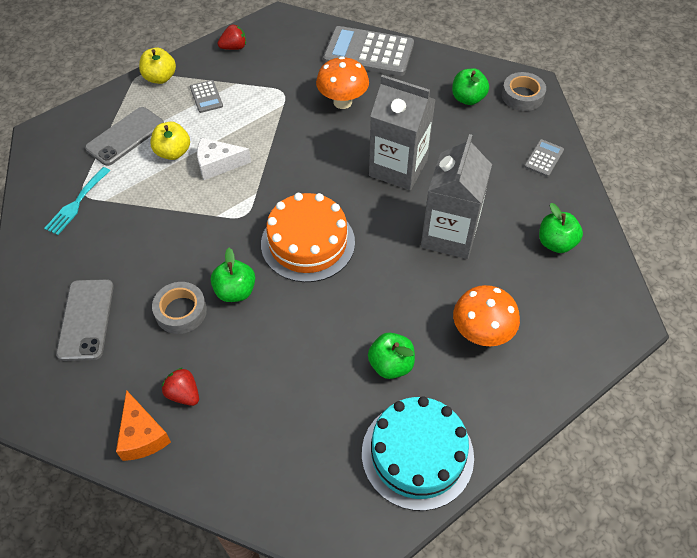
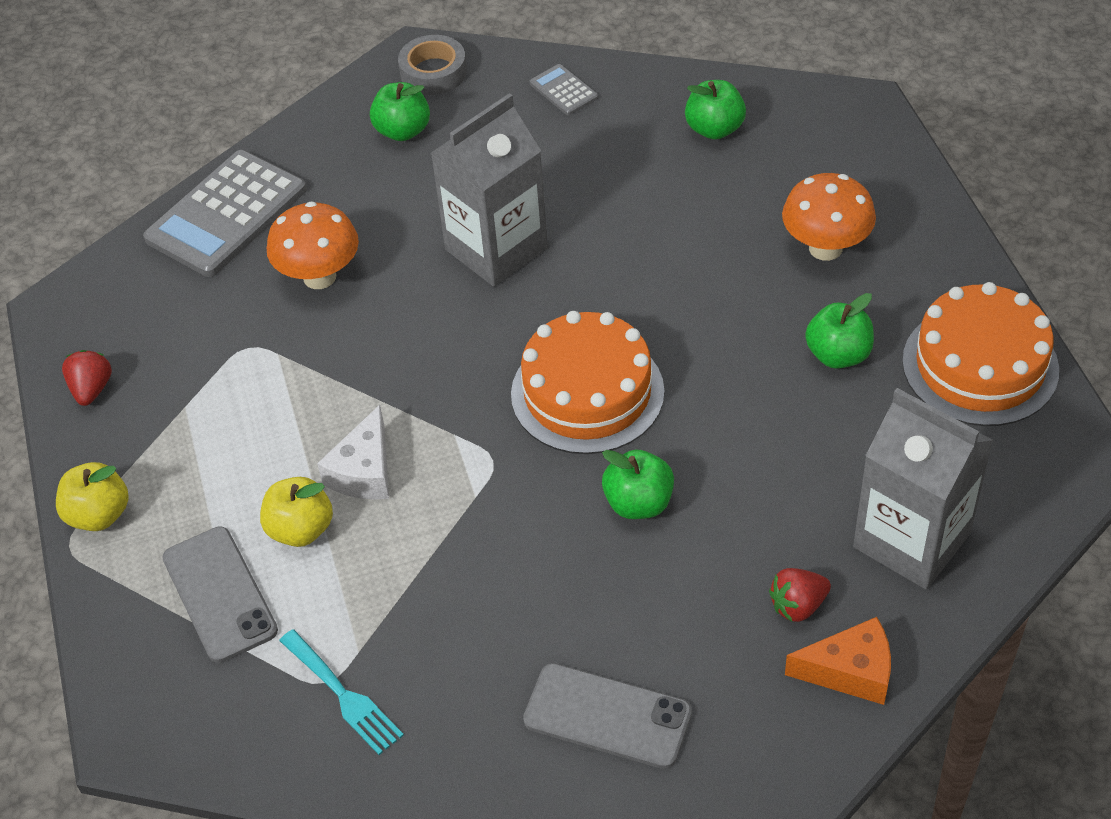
camera: 65 degrees left, 5 degrees down
(181, 311) = (646, 581): grey tape -> none
(206, 97) = (193, 455): grey calculator -> none
(417, 454) = (980, 365): turquoise cake -> orange cake
(449, 235) = (649, 230): grey carton -> grey carton (911, 540)

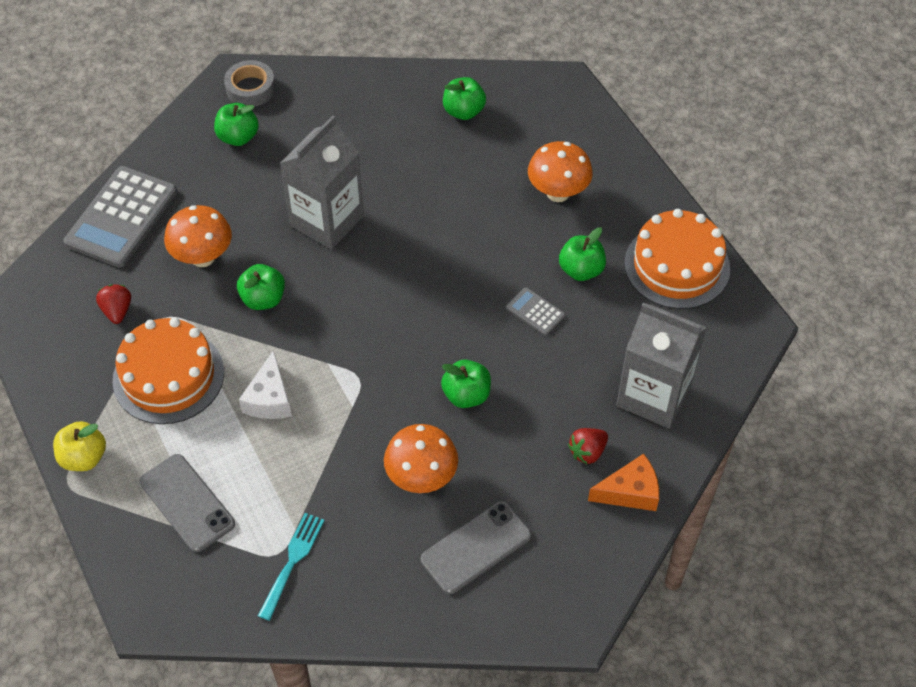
camera: 15 degrees left, 5 degrees up
(92, 389) = (54, 364): red strawberry -> red strawberry (117, 311)
(300, 529) = (234, 447): yellow apple -> none
(343, 695) = (292, 561): turquoise fork -> turquoise fork turned 105 degrees counterclockwise
(387, 340) = (263, 299): none -> green apple
(550, 607) = (421, 477): none -> orange mushroom
(563, 90) = (349, 93): grey calculator -> grey calculator (535, 312)
(587, 393) = (414, 320): orange cake -> orange cake (168, 376)
(607, 716) = (476, 547): grey phone -> grey phone turned 45 degrees counterclockwise

